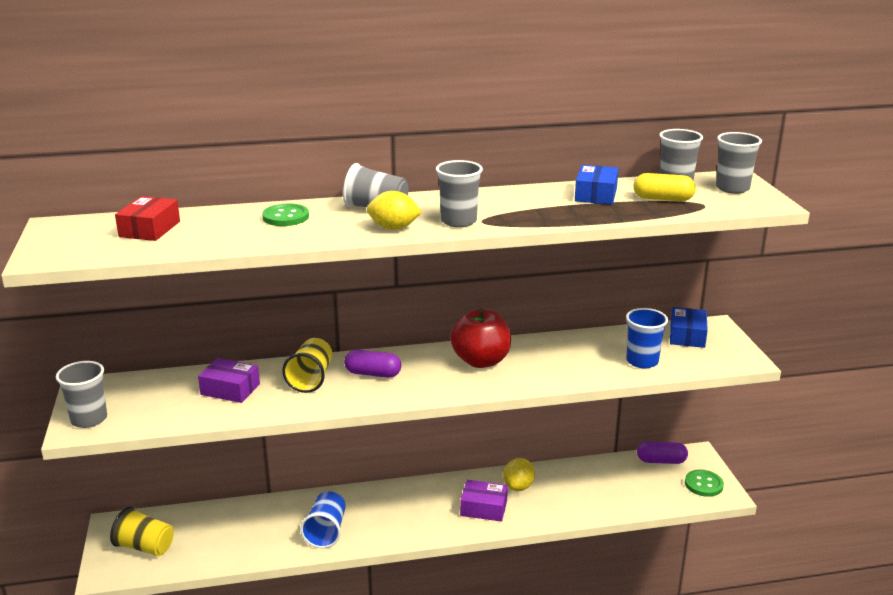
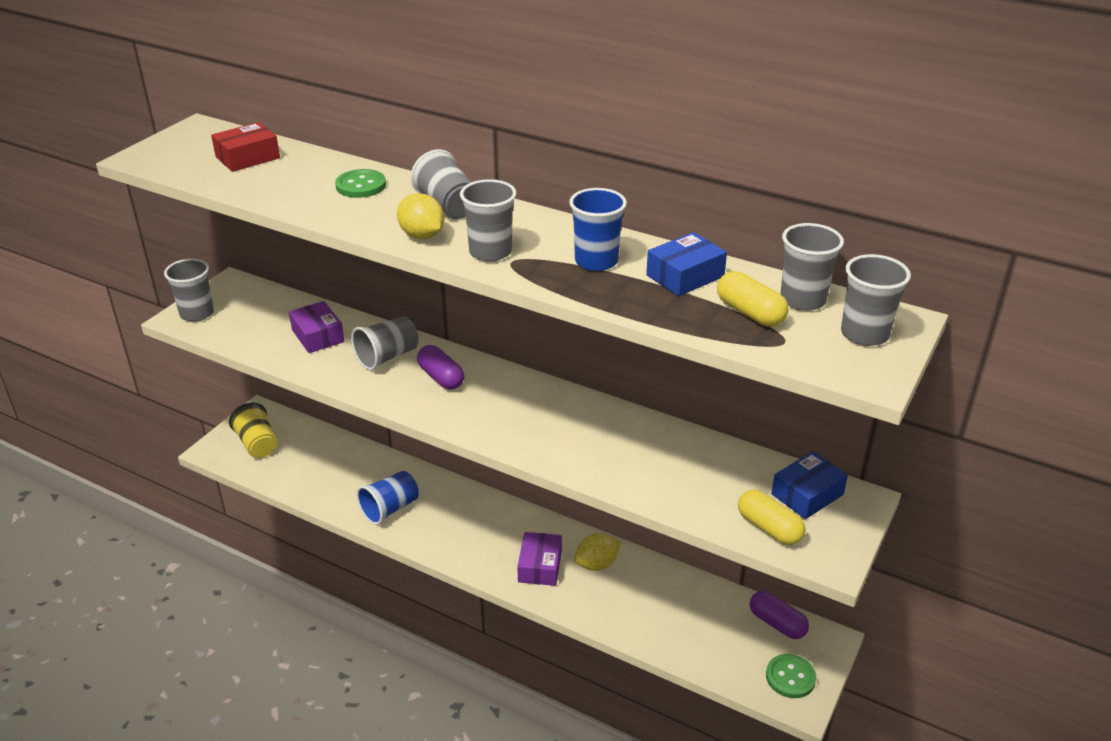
camera: 40 degrees right, 10 degrees up
(311, 379) = (387, 357): yellow cup -> grey cup
(481, 361) = (550, 413): red apple -> none
(483, 508) = (540, 566): purple box -> purple box turned 45 degrees clockwise
(642, 361) = (708, 498): blue cup -> blue cup (596, 261)
(694, 360) = (769, 528): none -> yellow capsule

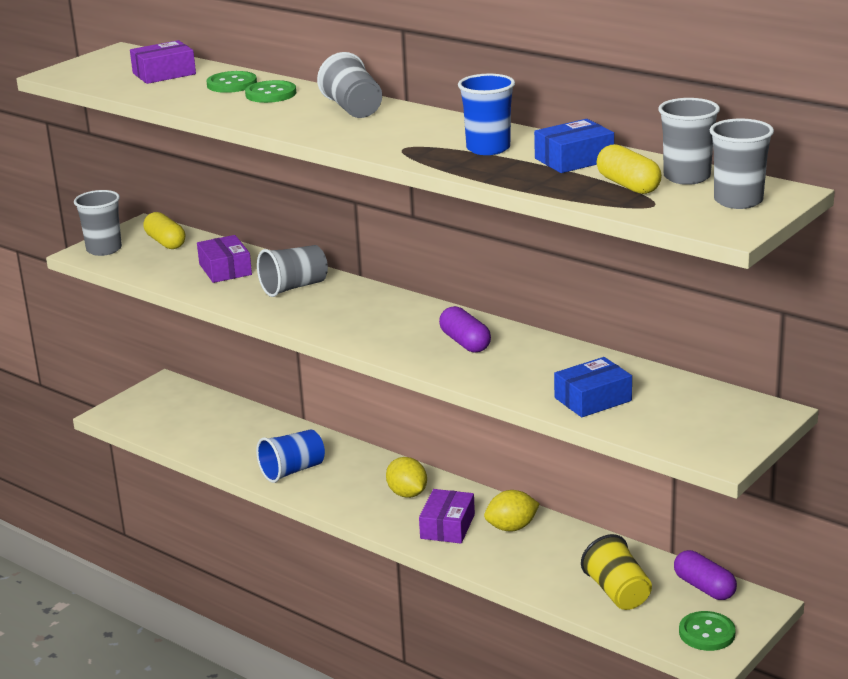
camera: 10 degrees right, 10 degrees down
(248, 157) = (164, 74): red box -> purple box
(257, 444) = (159, 410): yellow cup -> yellow cup (617, 592)
(319, 172) = (232, 84): none -> green button
(422, 235) = (321, 129): yellow lemon -> yellow lemon (407, 494)
(441, 377) = (347, 305): purple capsule -> purple capsule (465, 342)
(490, 252) = (384, 141): grey cup -> none
(769, 528) = (661, 430): yellow capsule -> yellow capsule (165, 242)
(807, 494) = (713, 406): blue box -> blue box (593, 399)

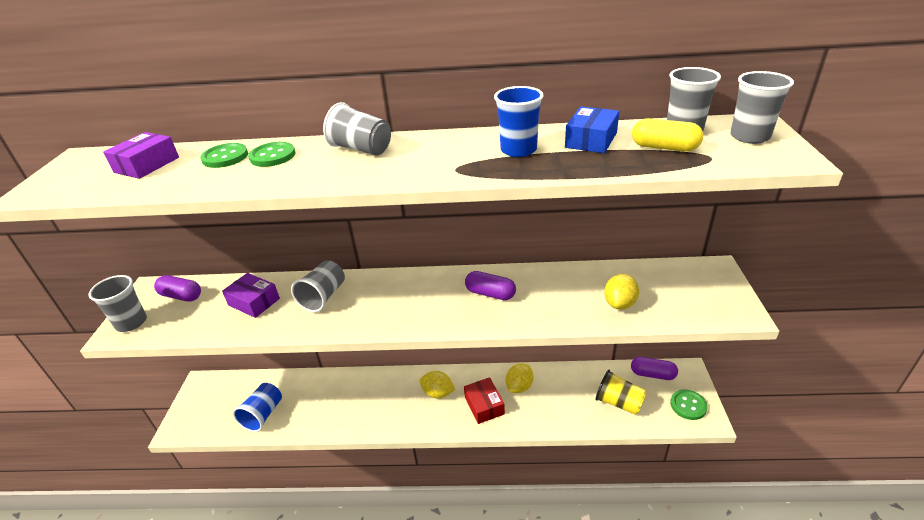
camera: 35 degrees left, 10 degrees up
(165, 242) = (181, 296): yellow capsule -> purple capsule
(292, 471) = (350, 412): blue cup -> blue cup (263, 415)
(447, 526) = (484, 405): purple box -> red box
(593, 399) = (619, 304): blue box -> yellow lemon

